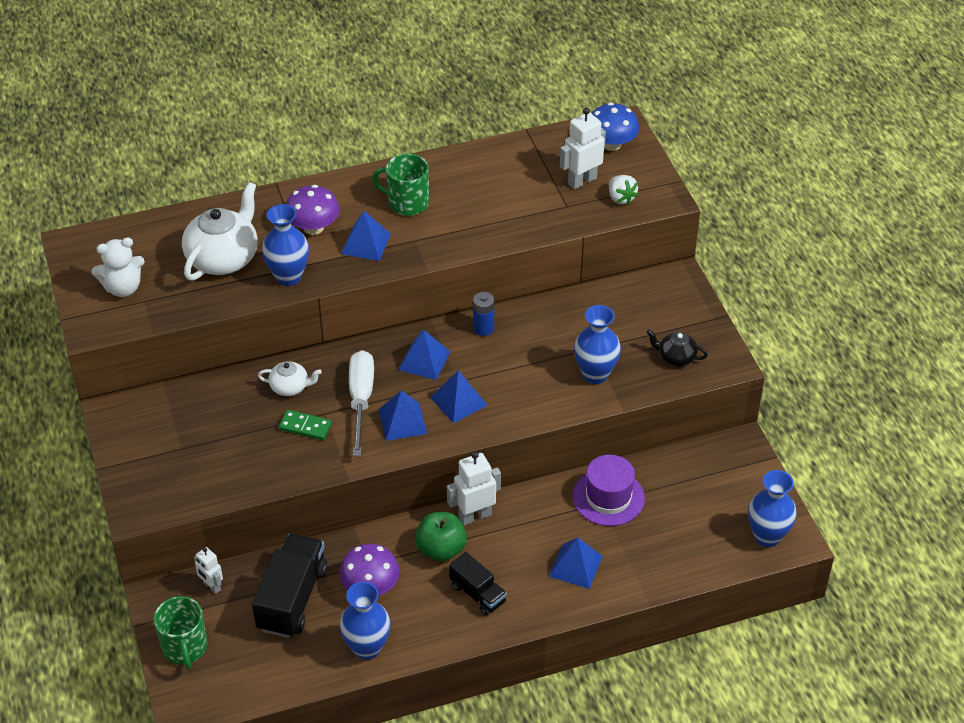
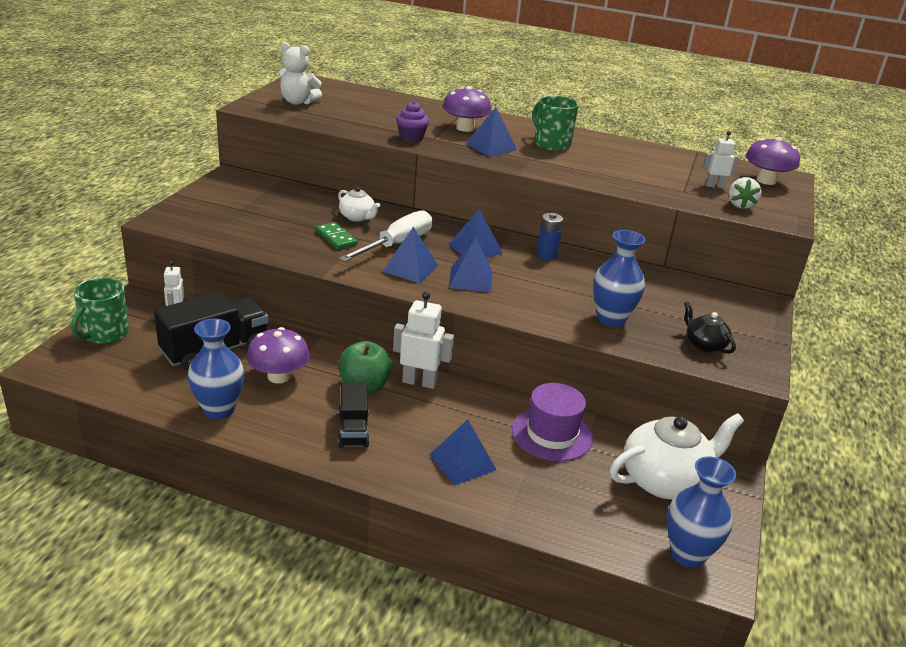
camera: 35 degrees right, 15 degrees down
(223, 258) = (382, 116): white teapot -> white teapot (666, 480)
(288, 277) = (411, 138): blue vase -> purple cupcake
(582, 181) = (714, 186): white robot -> white robot, size x0.61
(611, 144) = (766, 180): blue mushroom -> purple mushroom

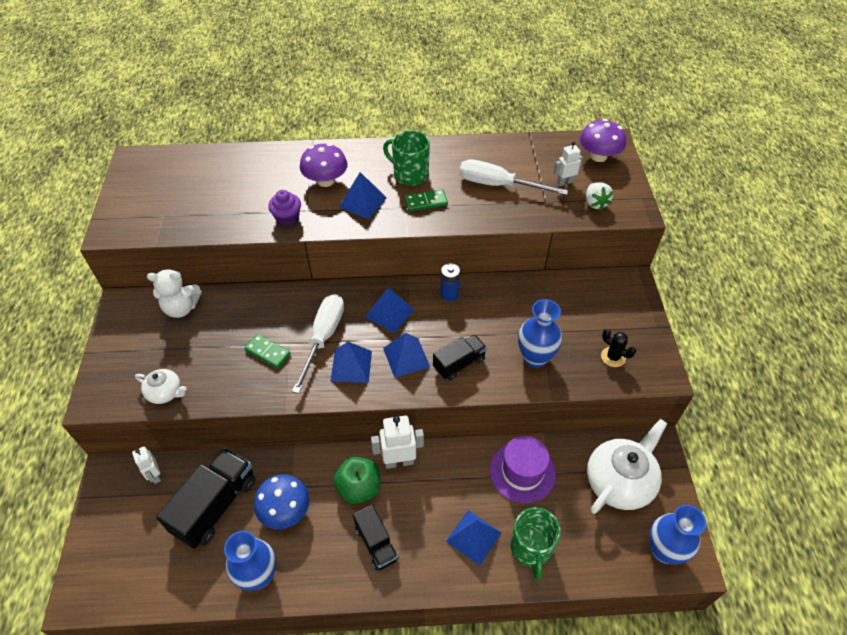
camera: 20 degrees left, 20 degrees up
(104, 334) = (106, 532): green mug -> green mug (531, 548)
(279, 376) = (285, 511): purple mushroom -> blue mushroom
(298, 102) = (152, 202): white teddy bear -> white teddy bear (181, 308)
(357, 217) = (270, 313): white teapot -> white teapot (165, 393)
(523, 299) = (459, 364): none -> black truck
(555, 161) = (426, 202): none -> green domino
(639, 170) = (498, 185): none -> white screwdriver
(704, 345) = (613, 357): black teapot -> black cactus

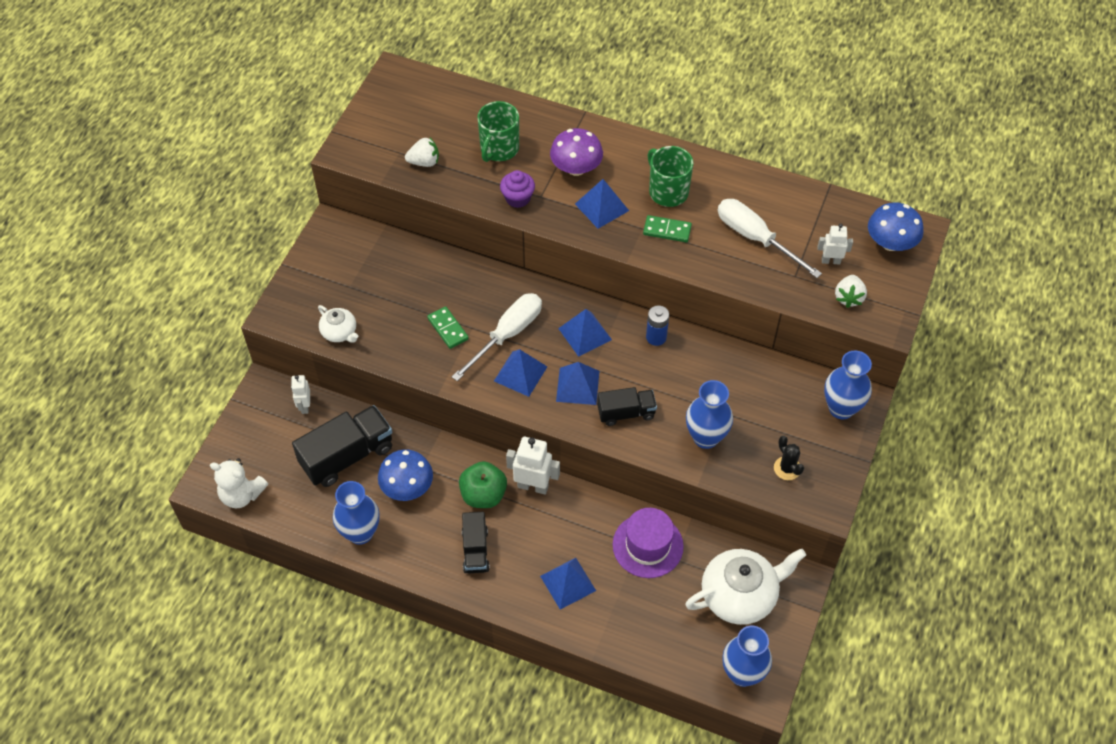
camera: 25 degrees right, 5 degrees up
(181, 308) = (385, 251): white teddy bear -> white teddy bear (242, 494)
(189, 216) = (424, 162): none -> white strawberry
(531, 548) = (616, 616): green mug -> green mug (499, 149)
(598, 156) = (890, 243): purple mushroom -> blue mushroom
(622, 295) = (841, 408): none -> blue vase

